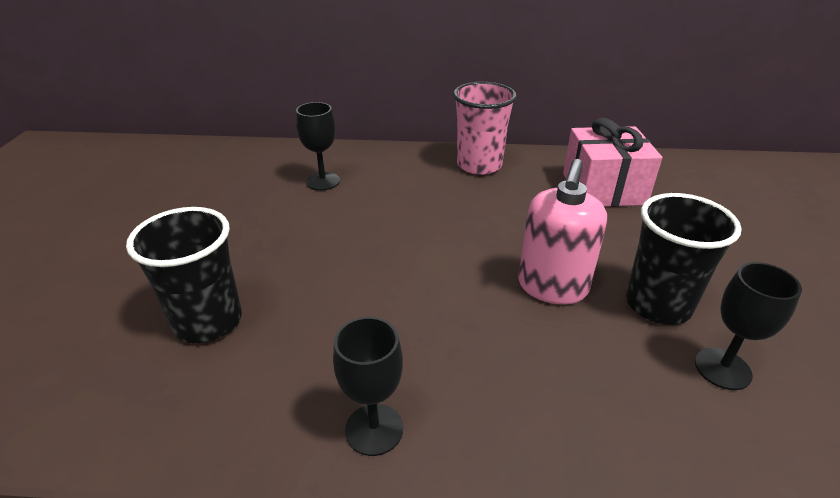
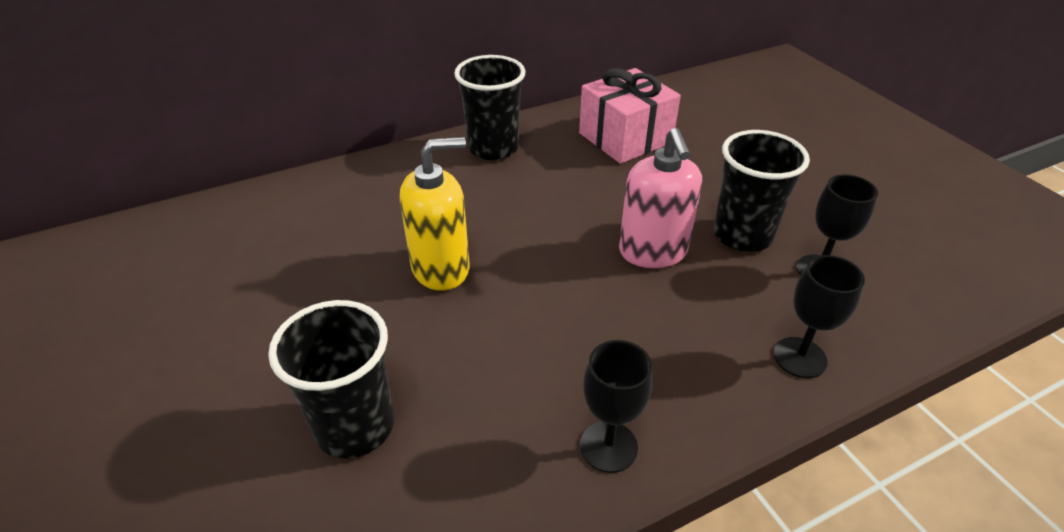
camera: 30 degrees left, 5 degrees up
(323, 181) = (339, 221): black goblet -> black goblet (800, 357)
(364, 237) = (441, 268): none -> yellow soap dispenser
(479, 165) = (493, 148): pink cup -> black cup

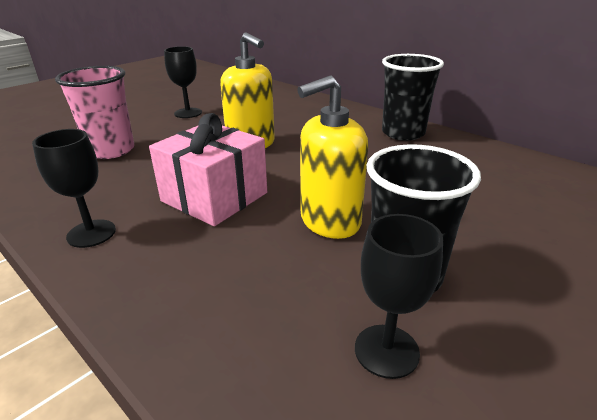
camera: 70 degrees right, 10 degrees down
(355, 426) = (111, 150): black cup -> pink cup
(625, 138) = (496, 181): pink gift -> pink gift (214, 197)
(653, 252) = (329, 221): pink soap dispenser -> yellow soap dispenser
(800, 357) = (215, 340): black goblet -> black goblet (188, 113)

